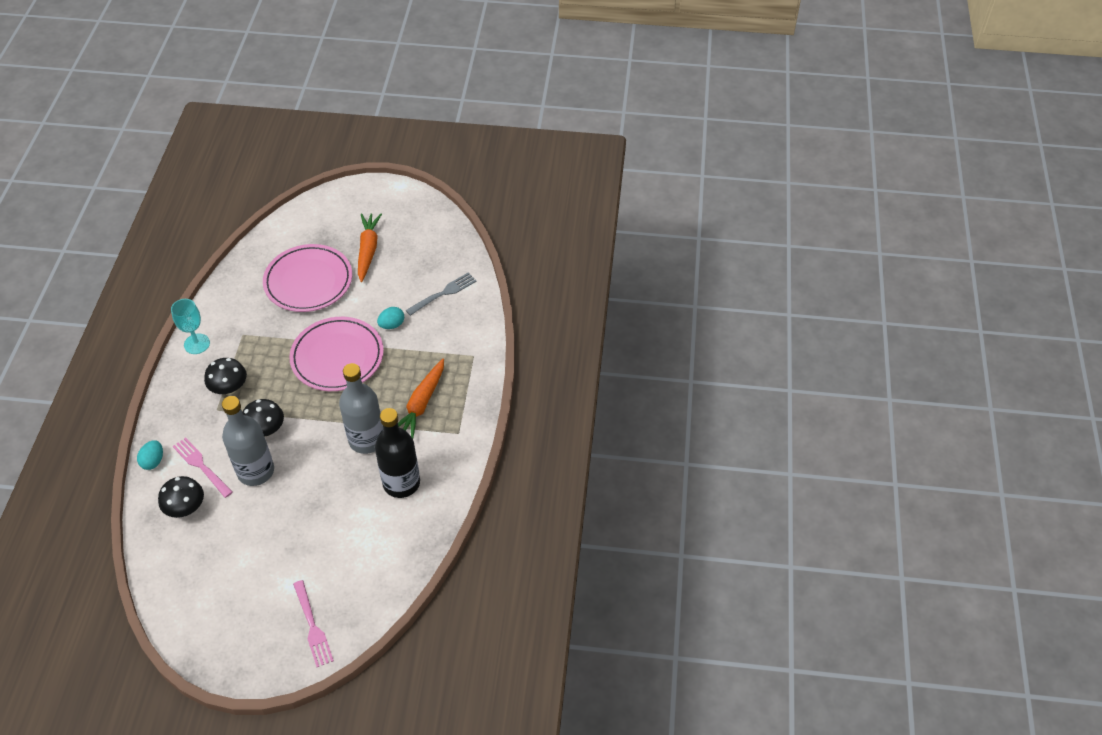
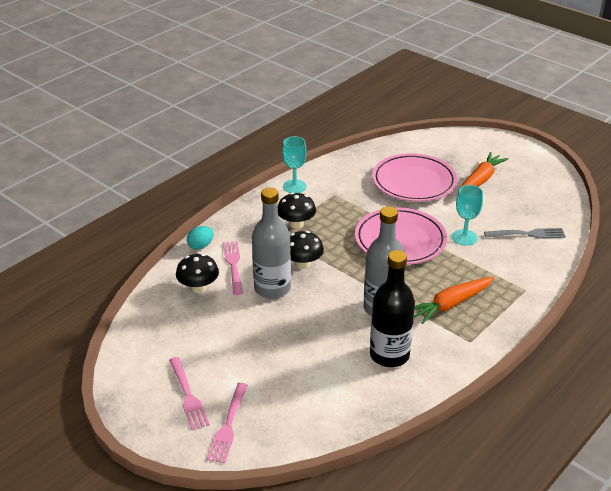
camera: 35 degrees right, 15 degrees down
(257, 620) = (187, 395): none -> pink fork
(392, 325) = (464, 237): turquoise egg -> turquoise goblet

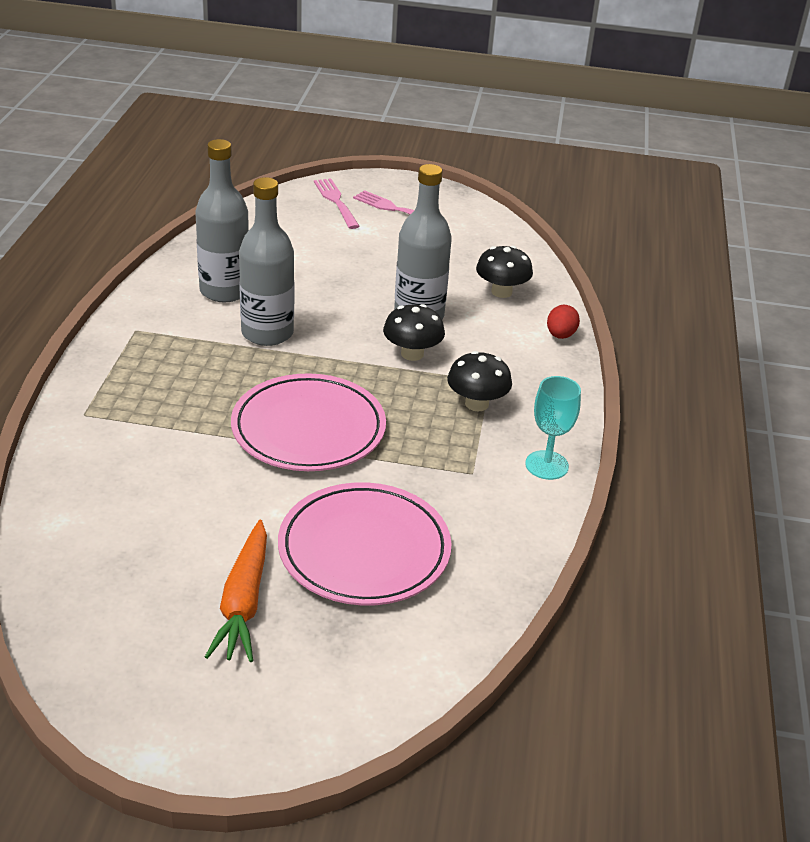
camera: 145 degrees right, 0 degrees up
(201, 246) = (560, 335): turquoise egg -> red egg
(233, 265) = (492, 326): pink fork -> none
(389, 355) = (224, 291): black bottle -> grey bottle
(451, 304) = (181, 364): orange carrot -> none
(464, 237) = (212, 467): turquoise goblet -> none
(527, 234) = (108, 509): grey fork -> none

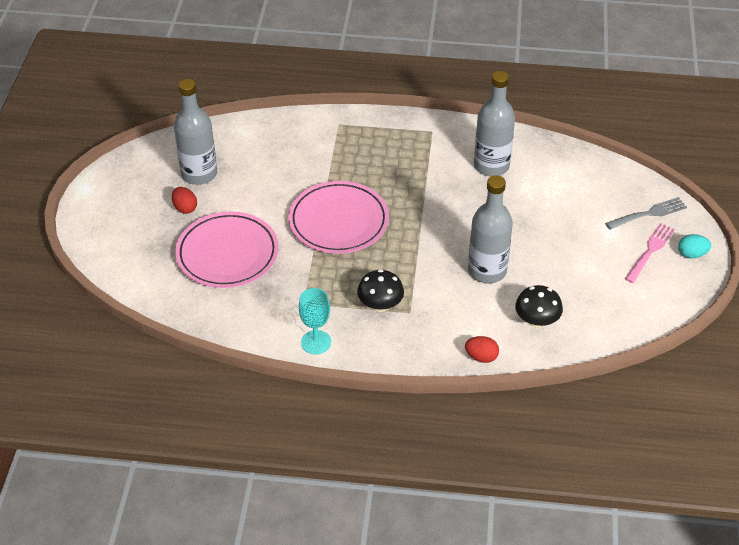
camera: 90 degrees right, 10 degrees up
(243, 602) = (185, 208): orange carrot -> red egg
(267, 333) = (443, 192): grey bottle -> grey bottle (199, 174)
(336, 202) = (648, 214): pink fork -> grey fork
(402, 188) = (691, 254): none -> turquoise egg
(412, 354) = (435, 268): black mushroom -> none

